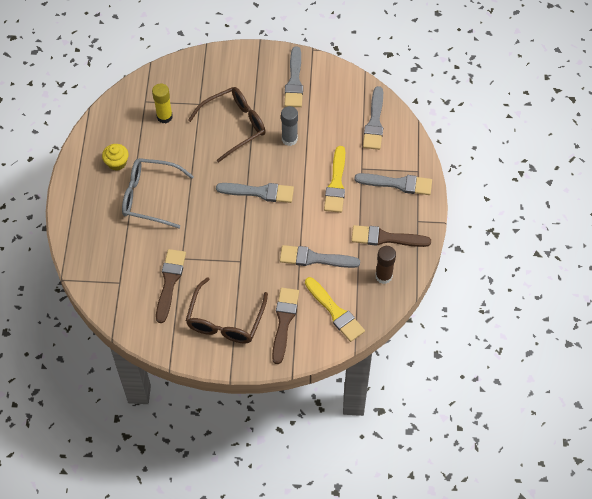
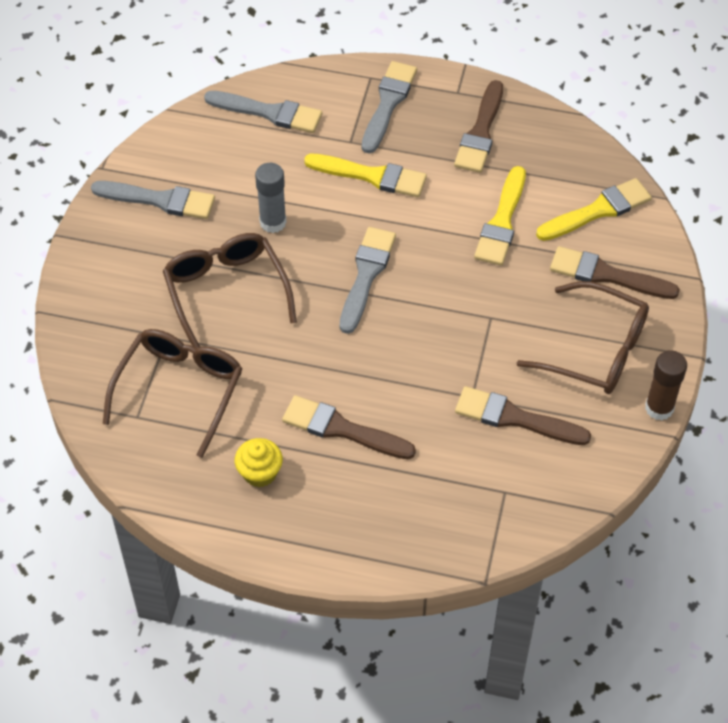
camera: 80 degrees left, 5 degrees down
(150, 197) = (342, 429): grey glasses -> brown brush
(164, 117) = (179, 390): yellow glue stick -> brown glasses
(314, 258) = (502, 222): grey brush -> yellow brush
(383, 276) = (545, 145): brown glue stick -> brown glue stick (659, 408)

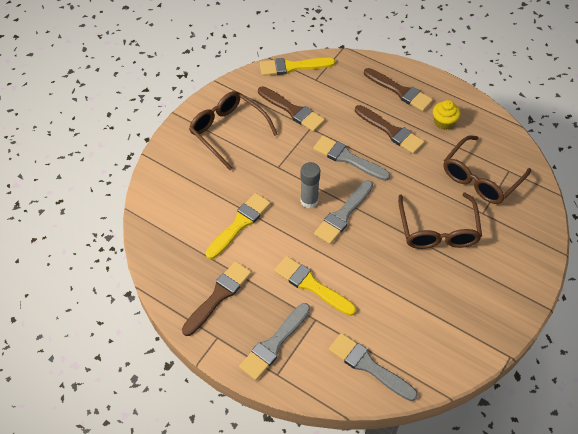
camera: 160 degrees left, 0 degrees up
(159, 200) = (470, 313): grey brush -> grey brush (348, 158)
(273, 222) = (393, 270): grey glue stick -> grey glue stick (309, 201)
(598, 210) = (174, 213): yellow brush -> yellow brush (292, 67)
(606, 275) = (195, 171): brown brush -> brown brush (400, 91)
(659, 408) = (213, 94): brown glue stick -> none

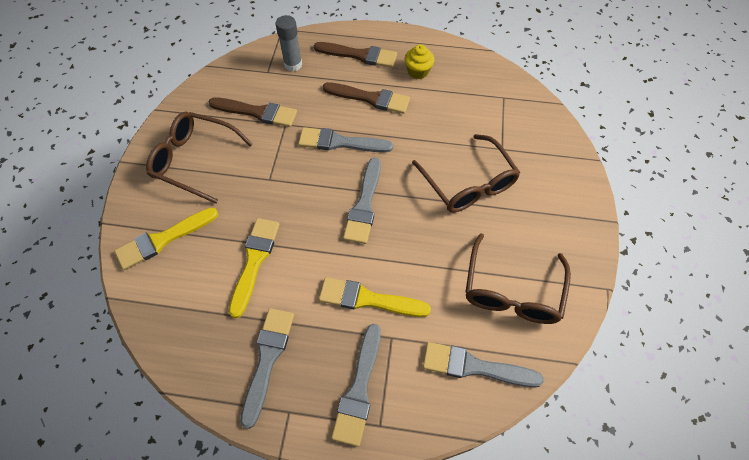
camera: 25 degrees left, 5 degrees up
(218, 296) = (267, 359): brown brush -> grey brush
(292, 67) = (236, 67): yellow brush -> yellow brush (163, 239)
(309, 201) = (320, 204): grey glue stick -> grey glue stick (293, 64)
(480, 178) = (481, 114): brown glasses -> brown glasses (512, 290)

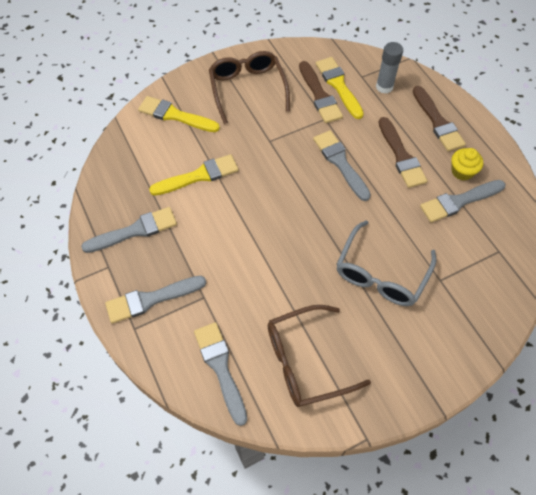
camera: 55 degrees right, 0 degrees up
(364, 205) = (298, 213): grey brush -> grey brush (459, 201)
(368, 299) = (222, 263): yellow brush -> yellow brush (338, 85)
(468, 183) = (381, 273): brown glasses -> grey glasses

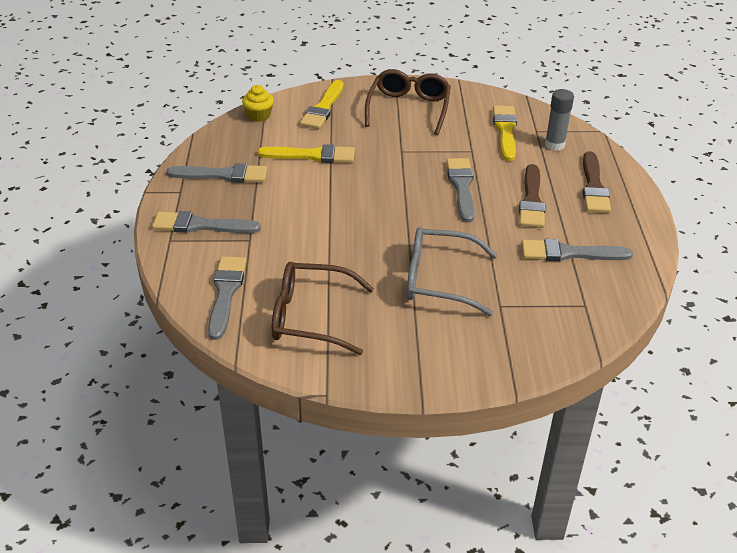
camera: 25 degrees right, 20 degrees down
(175, 115) = (323, 108): yellow brush -> yellow brush turned 120 degrees counterclockwise
(319, 95) = (479, 132): brown brush -> none
(381, 273) = (439, 280): grey glasses -> grey glasses turned 45 degrees clockwise
(462, 171) = (591, 232): yellow cupcake -> yellow cupcake (259, 116)

